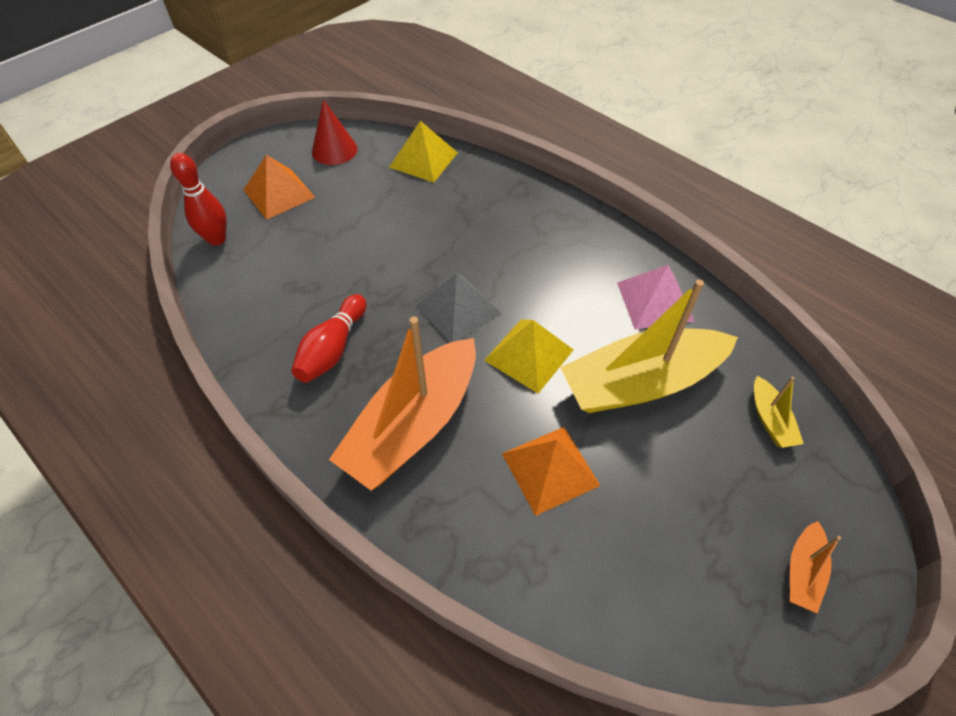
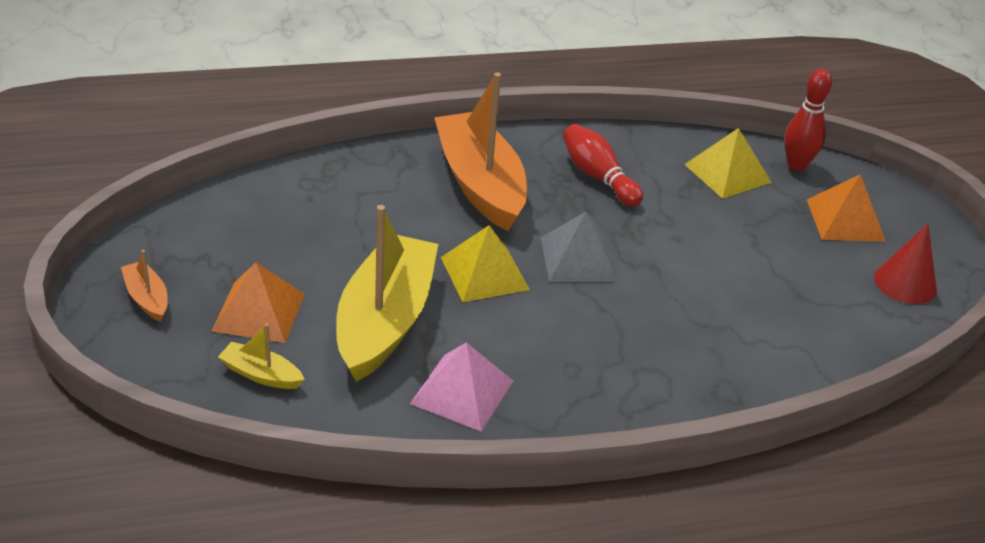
camera: 120 degrees right, 15 degrees down
(423, 159) = (841, 341): yellow pyramid -> yellow pyramid (728, 173)
(550, 469) = (368, 227): orange pyramid -> orange pyramid (258, 312)

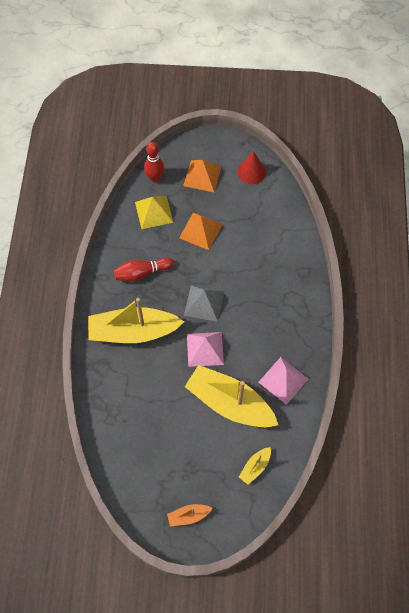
camera: 70 degrees left, 25 degrees up
(258, 312) = (210, 461): orange pyramid -> orange pyramid (200, 231)
(480, 184) = (133, 332): orange boat -> yellow boat
(485, 273) = (205, 349): yellow pyramid -> pink pyramid

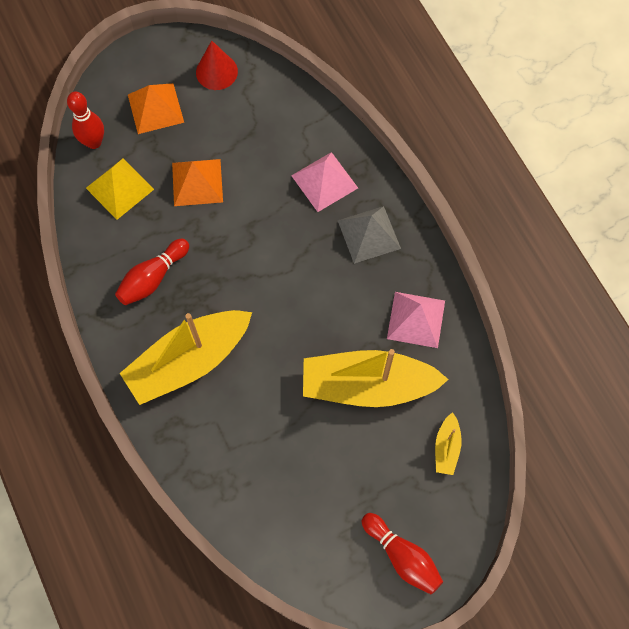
camera: 30 degrees left, 5 degrees up
(188, 516) = (402, 556): orange boat -> red bowling pin
(204, 303) = (258, 274): grey pyramid -> grey pyramid (369, 234)
(205, 349) = (295, 333): pink pyramid -> pink pyramid (324, 181)

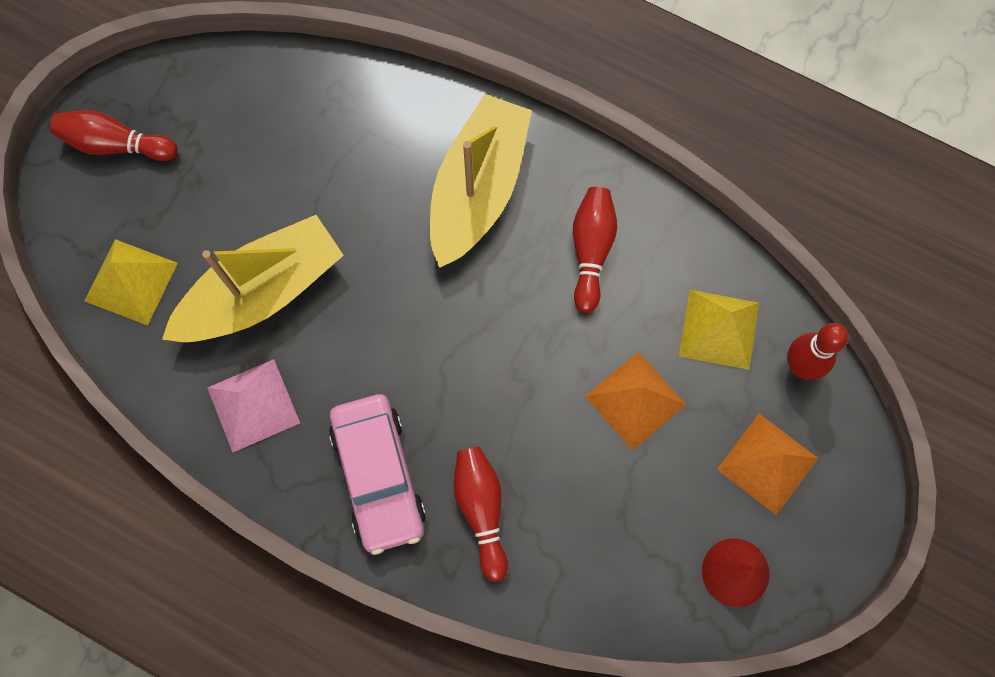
camera: 145 degrees right, 5 degrees up
(324, 181) = (481, 510): pink pyramid -> red bowling pin
(369, 234) = (378, 475): grey pyramid -> pink car
(446, 447) = (131, 281): yellow boat -> yellow pyramid

